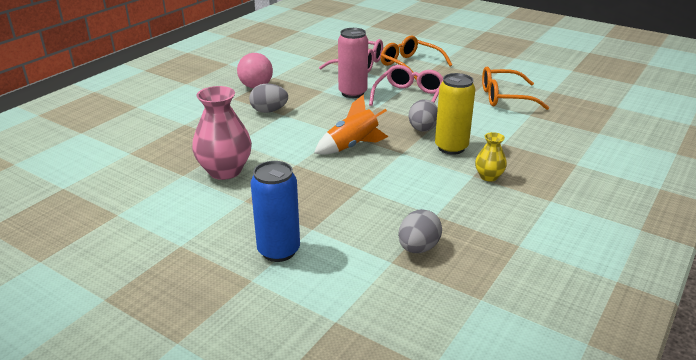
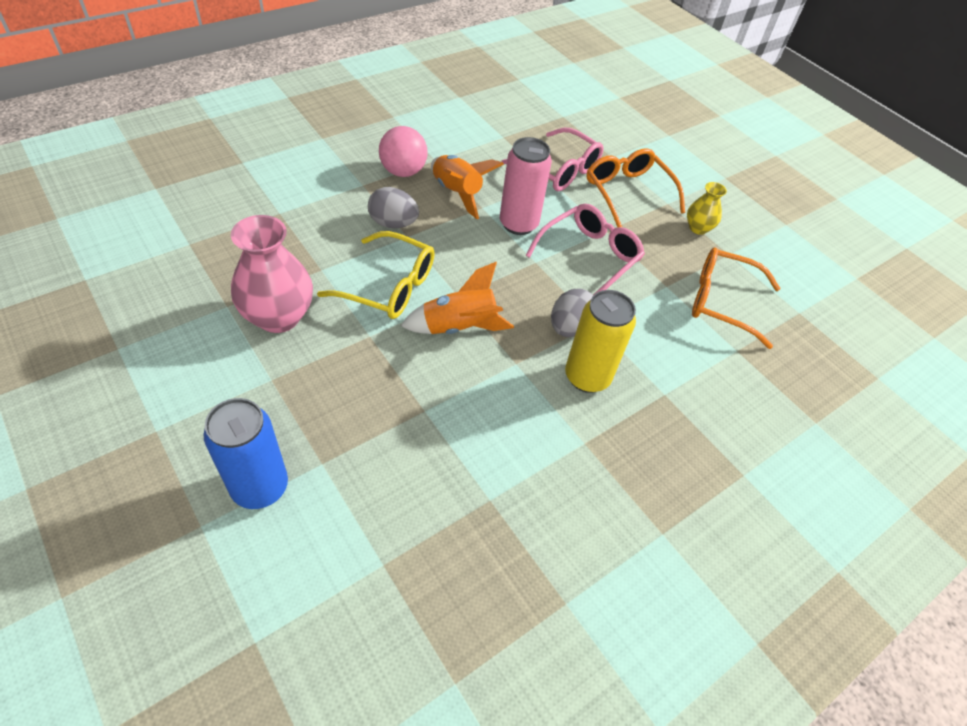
camera: 15 degrees right, 20 degrees up
(290, 139) = (389, 286): none -> yellow glasses
(301, 88) = (457, 193): none -> orange rocket
(418, 248) = (431, 553): grey egg -> none
(488, 176) = (604, 453): yellow vase -> yellow vase (698, 228)

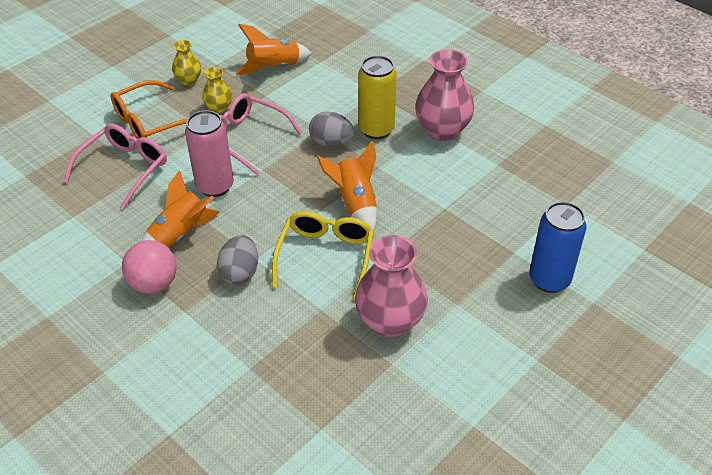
camera: 95 degrees left, 5 degrees down
(574, 451) = (442, 130): none -> pink vase
(646, 244) = (219, 108): none -> yellow vase
(722, 302) = (274, 68): orange glasses -> orange rocket

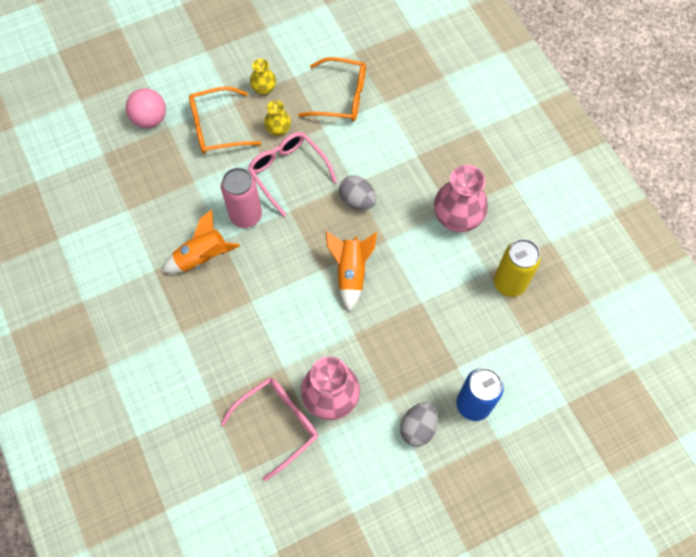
camera: 20 degrees right, 20 degrees up
(124, 169) = (181, 173): pink glasses -> pink glasses (278, 424)
(154, 283) = (168, 298): pink ball -> pink ball (150, 119)
(240, 272) = (235, 310): grey egg -> grey egg (418, 428)
(274, 68) = (341, 97): orange rocket -> orange glasses
(326, 256) = (306, 318): yellow glasses -> none
(376, 130) = (401, 198): yellow can -> yellow can (509, 283)

